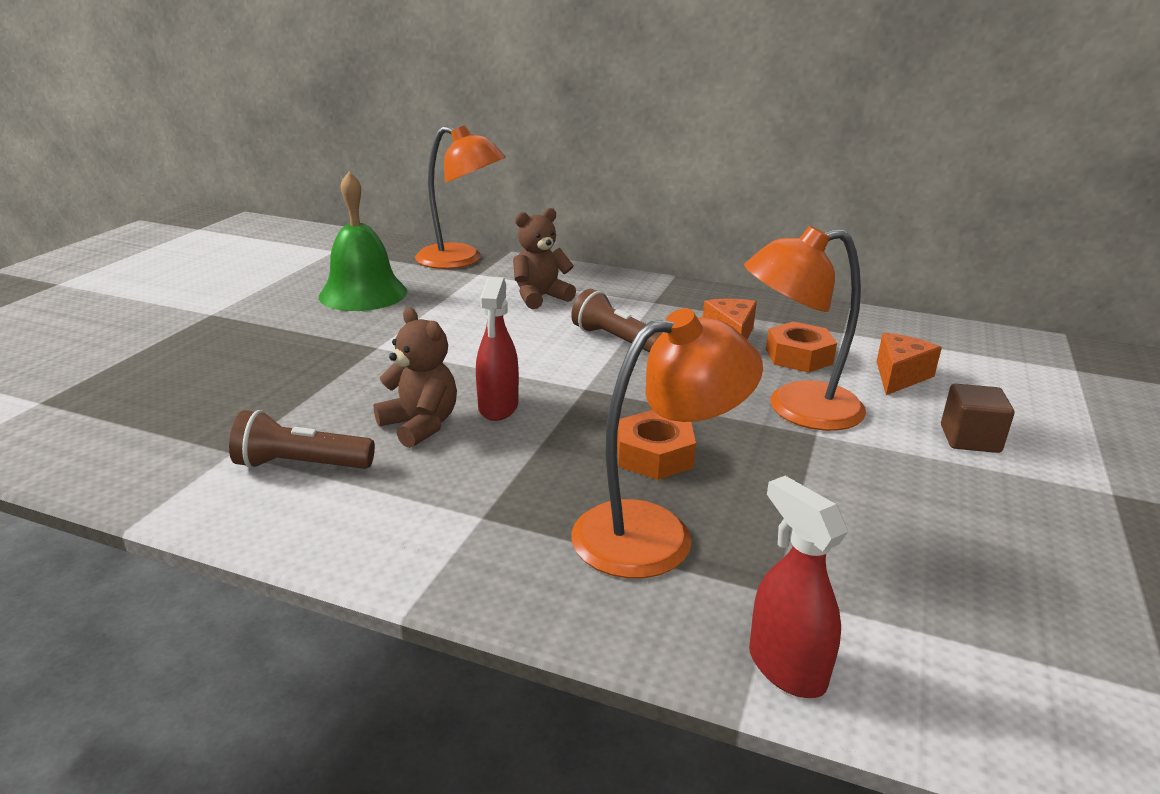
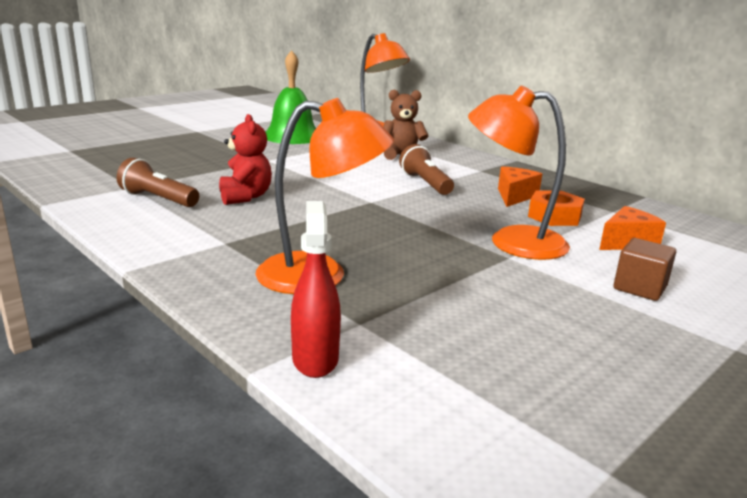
camera: 25 degrees right, 5 degrees down
(420, 425) = (245, 197): brown teddy bear -> red teddy bear
(498, 407) = (302, 199): red spray bottle -> none
(654, 455) = (372, 241): orange nut -> none

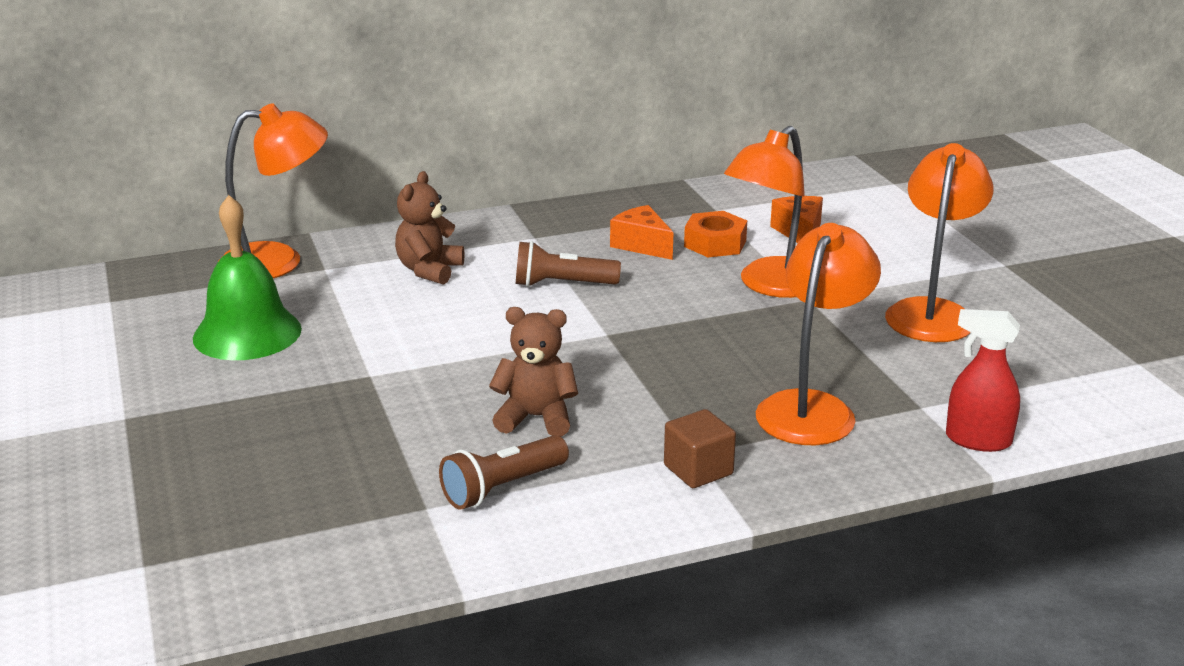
camera: 65 degrees left, 5 degrees up
(245, 197) = (536, 418): red teddy bear -> brown teddy bear
(558, 314) = (932, 312): none -> orange lamp
(639, 288) = (896, 262): brown cube -> brown cube (698, 470)

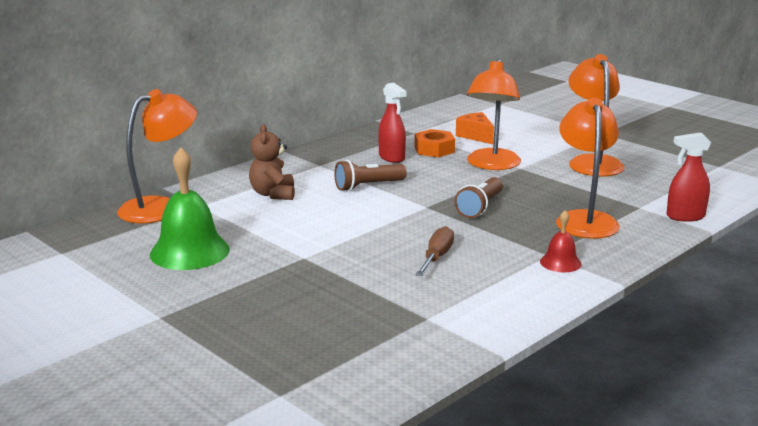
camera: 25 degrees left, 5 degrees down
(502, 488) = (460, 297): brown flashlight -> brown flashlight (480, 207)
(536, 418) = (436, 257): brown teddy bear -> brown screwdriver
(642, 245) = (392, 158): orange cheese -> red spray bottle
(698, 470) = (560, 262): brown cube -> red bell

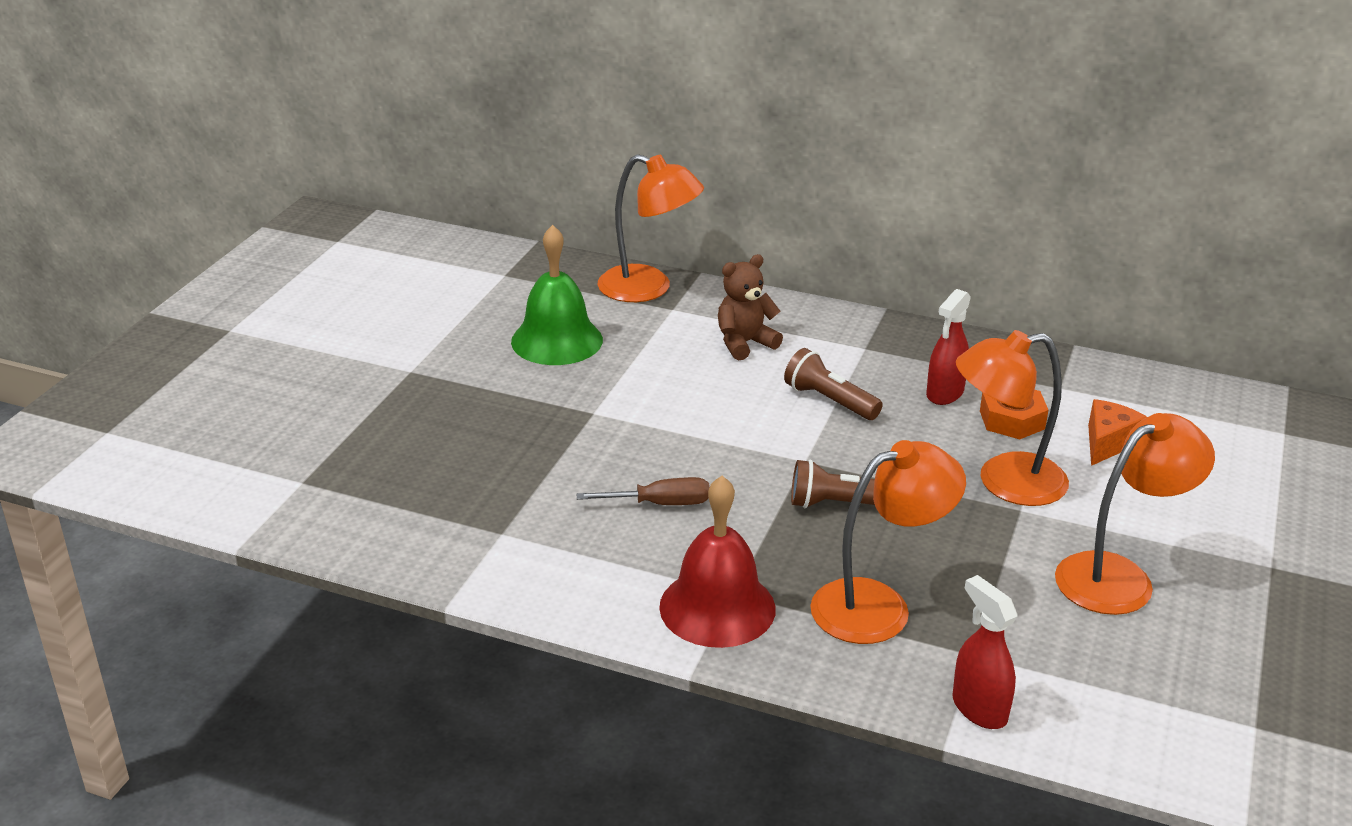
camera: 65 degrees right, 10 degrees up
(560, 262) = (717, 607): red bell -> red bell, size x1.96

